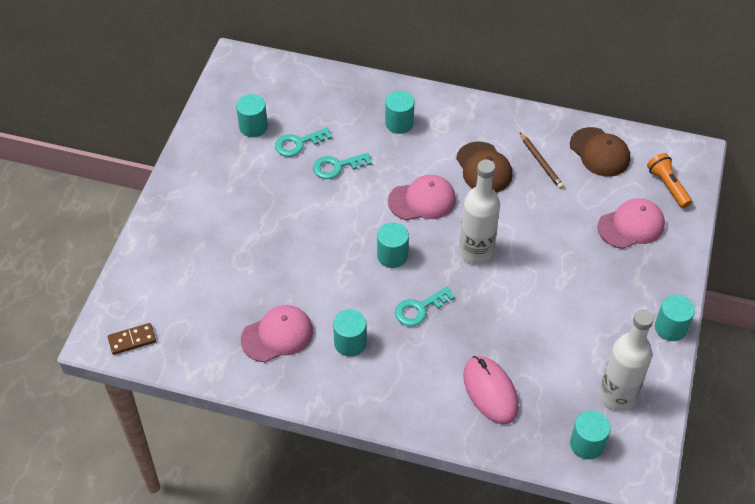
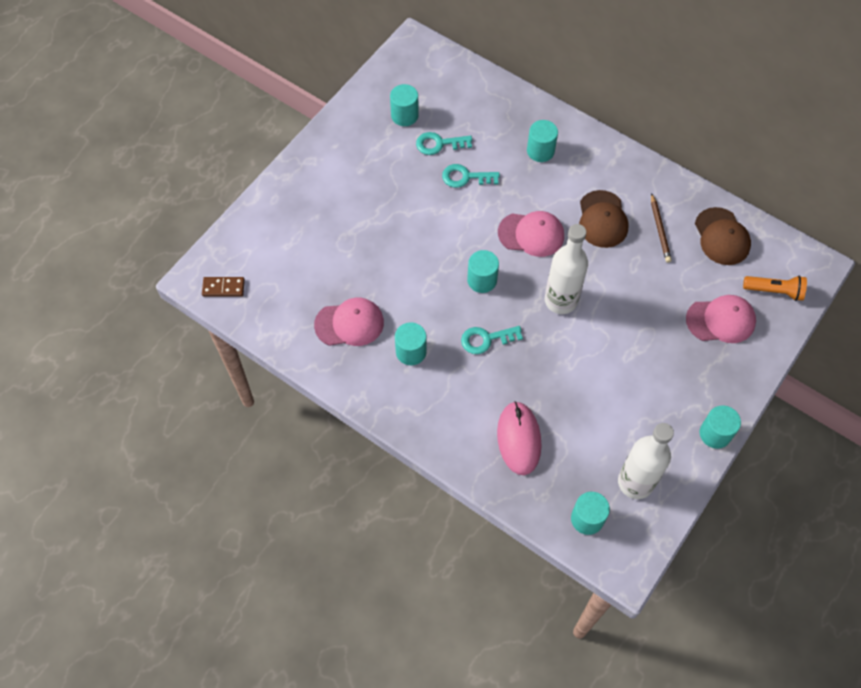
camera: 20 degrees right, 10 degrees up
(667, 186) = (774, 291): orange flashlight -> orange flashlight turned 105 degrees clockwise

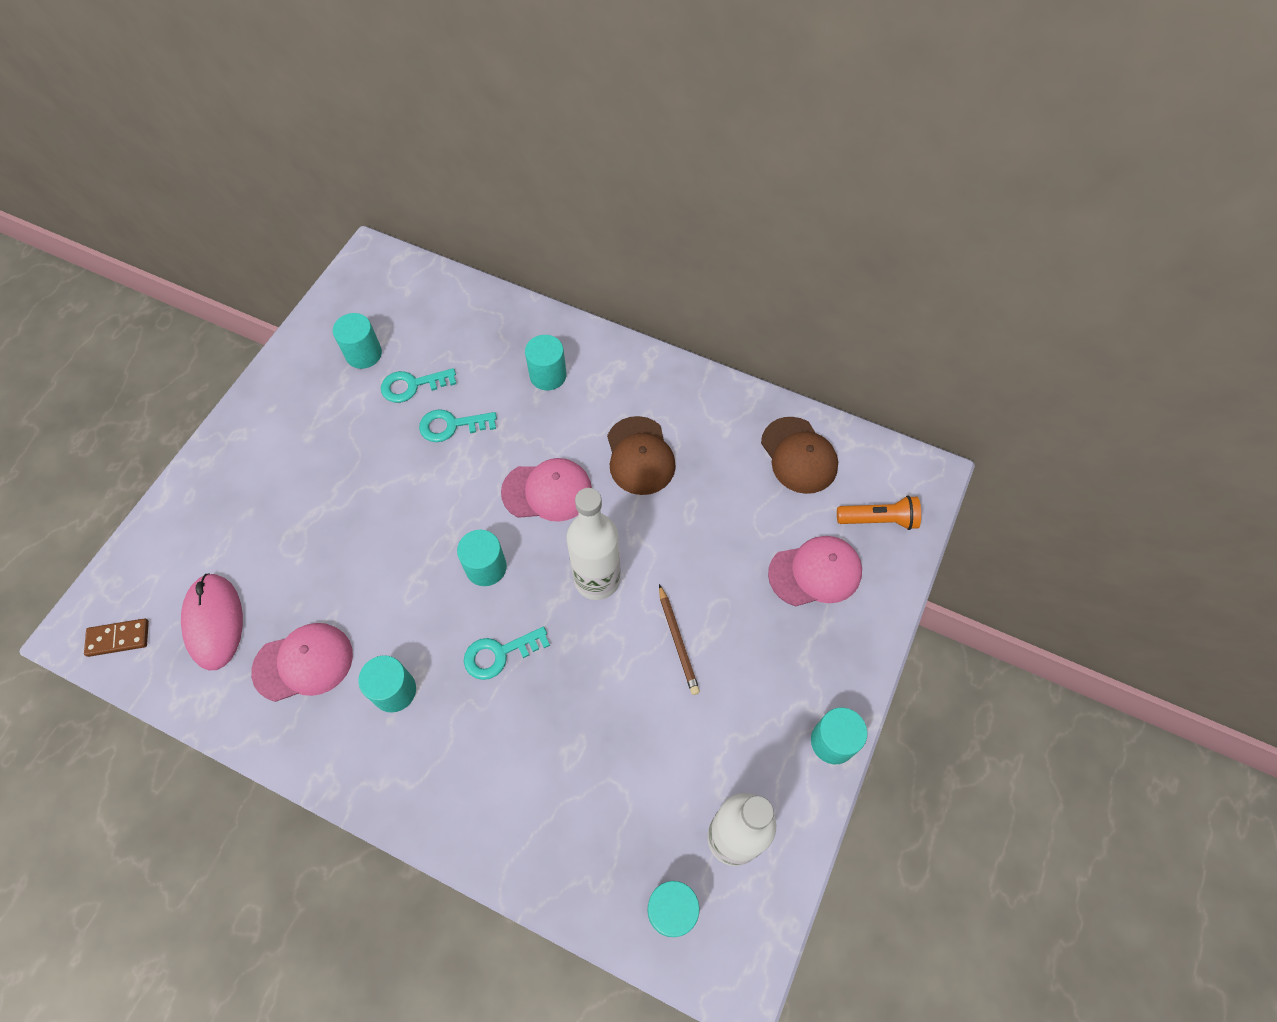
camera: 10 degrees left, 0 degrees up
(519, 439) = (560, 799): pink mouse -> pink mouse (214, 622)
(660, 230) = (717, 459): brown pencil -> brown pencil (678, 641)

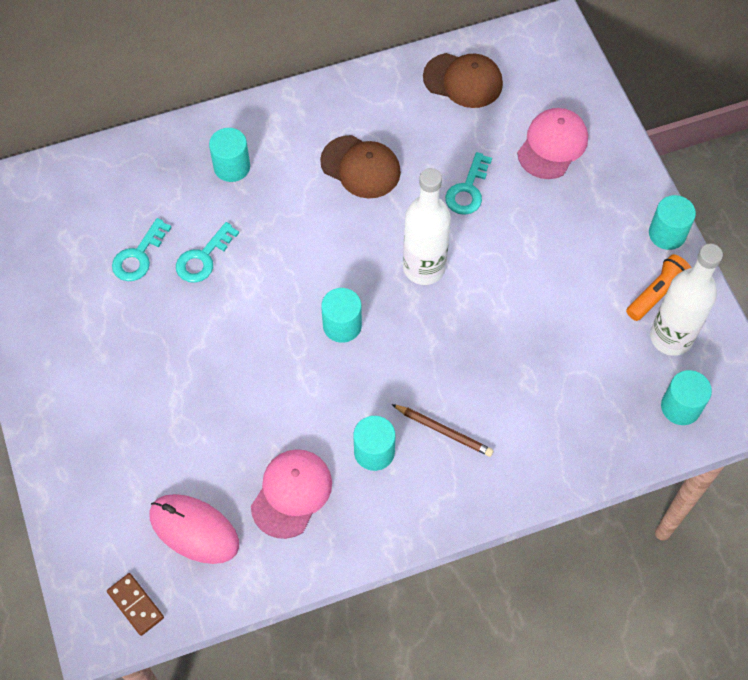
camera: 45 degrees left, 0 degrees up
(118, 638) = (135, 605): brown domino -> brown domino turned 75 degrees counterclockwise
(363, 354) = (71, 266): turquoise cylinder -> none
(499, 654) = (415, 368): turquoise key -> turquoise key (468, 190)
(547, 491) = (325, 242): pink cap -> none
(678, 641) = (517, 259): brown pencil -> brown pencil (444, 431)
(879, 519) = (555, 80): orange flashlight -> orange flashlight (657, 293)

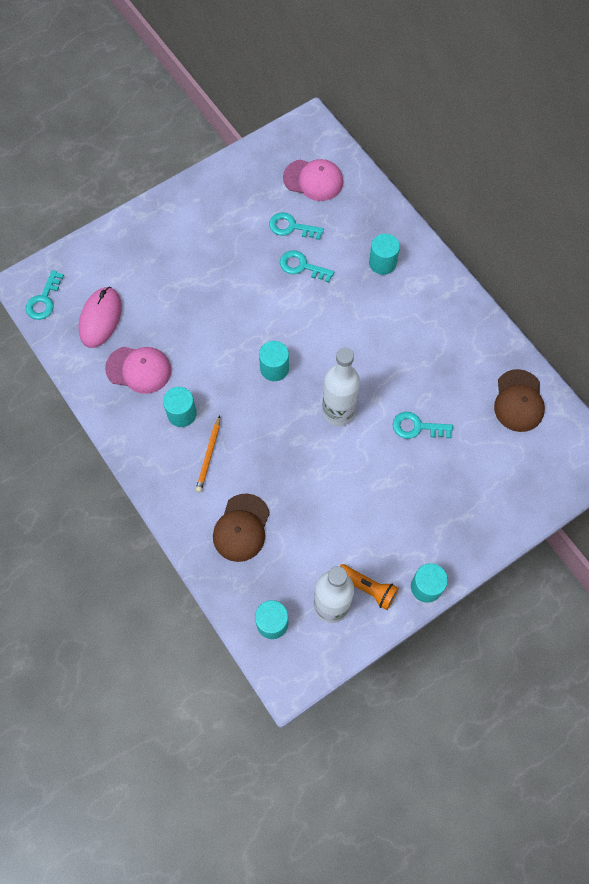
camera: 75 degrees right, 5 degrees up
(135, 605) = (44, 300): brown domino -> turquoise key
(360, 167) = (411, 347): brown cap -> brown cap (241, 528)
(444, 431) = (209, 456): brown pencil -> orange pencil
(552, 145) = (481, 481): pink cap -> pink cap (313, 180)

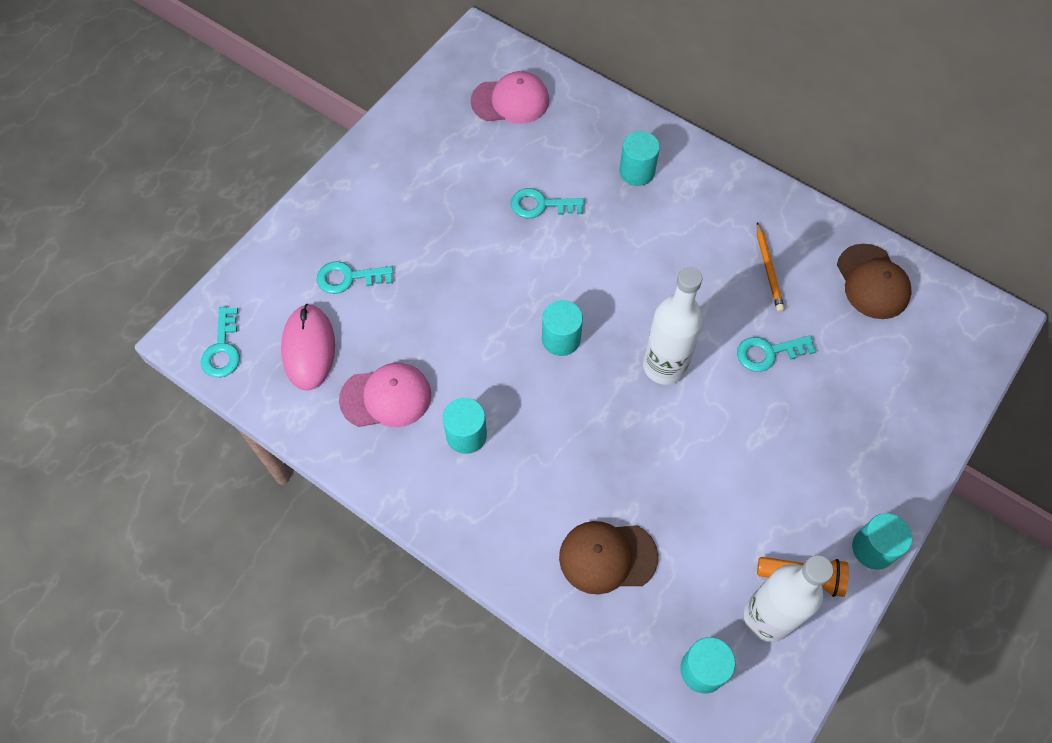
camera: 20 degrees left, 5 degrees down
(209, 456) = (524, 477): orange pencil -> orange pencil (768, 269)
(241, 528) = (607, 557): brown cap -> brown cap turned 90 degrees clockwise
(291, 227) = (507, 163): turquoise key -> turquoise key (348, 278)

